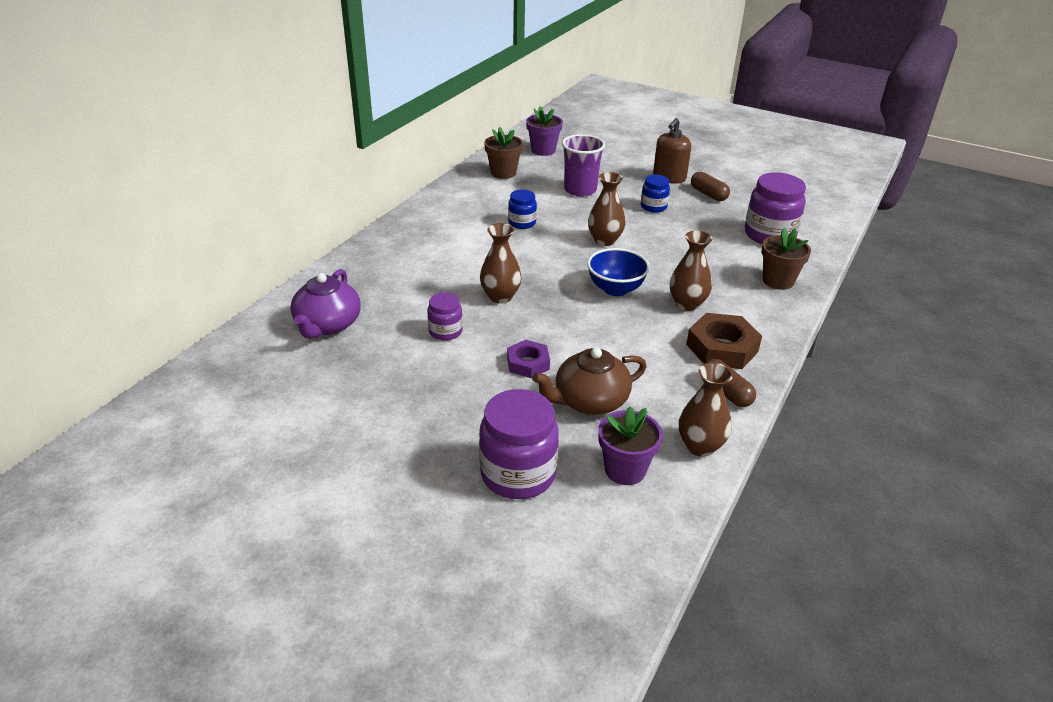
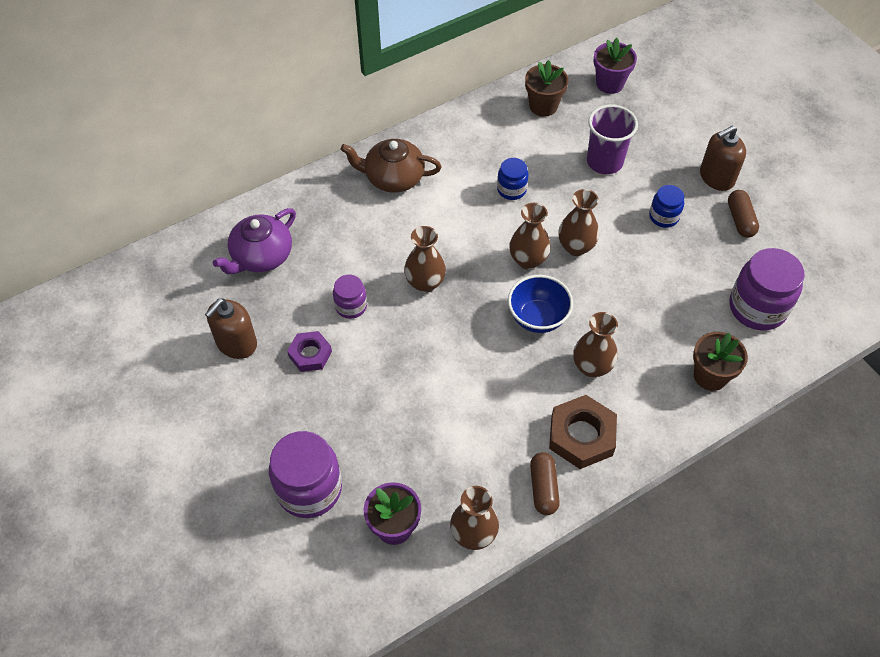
camera: 30 degrees right, 20 degrees up
(351, 393) = (236, 343): none -> brown soap dispenser
(528, 363) = (395, 375): purple nut -> purple nut (310, 354)
(574, 258) = (528, 260): none -> brown vase
(589, 401) = (417, 441): brown teapot -> brown teapot (393, 178)

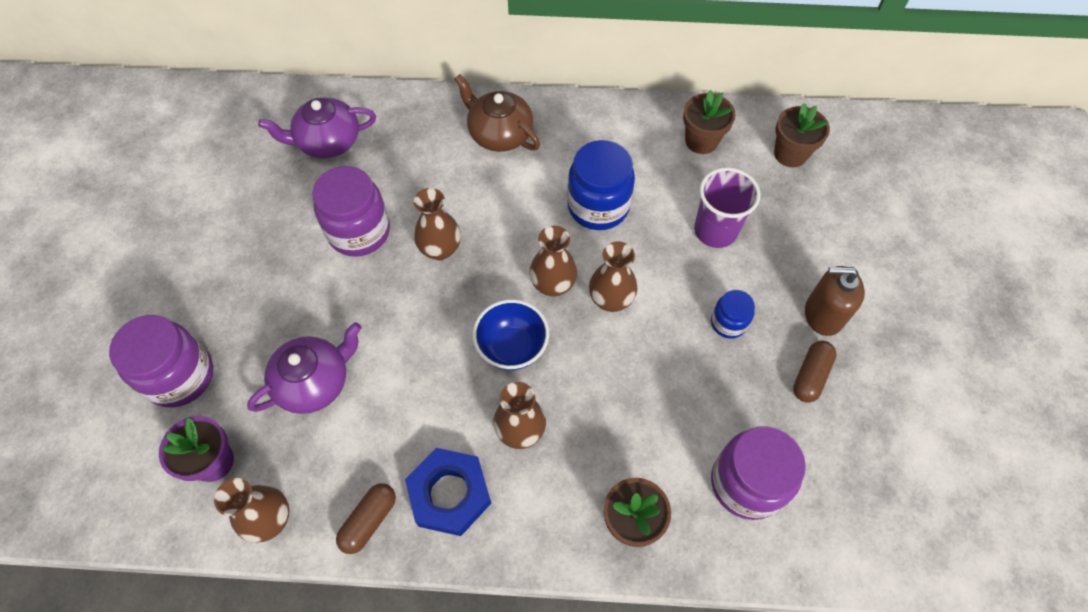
camera: 35 degrees right, 5 degrees up
(236, 343) = (241, 207): brown soap dispenser -> none
(310, 354) = (288, 254): purple nut -> none
(351, 306) = (359, 231): purple jar -> purple jar, size x1.83
(418, 427) = (314, 382): none -> purple teapot
(511, 189) = (598, 206): blue jar -> blue jar, size x1.83
(581, 435) = (450, 494): brown nut -> blue nut
(609, 83) = (790, 154): purple flower pot -> brown flower pot

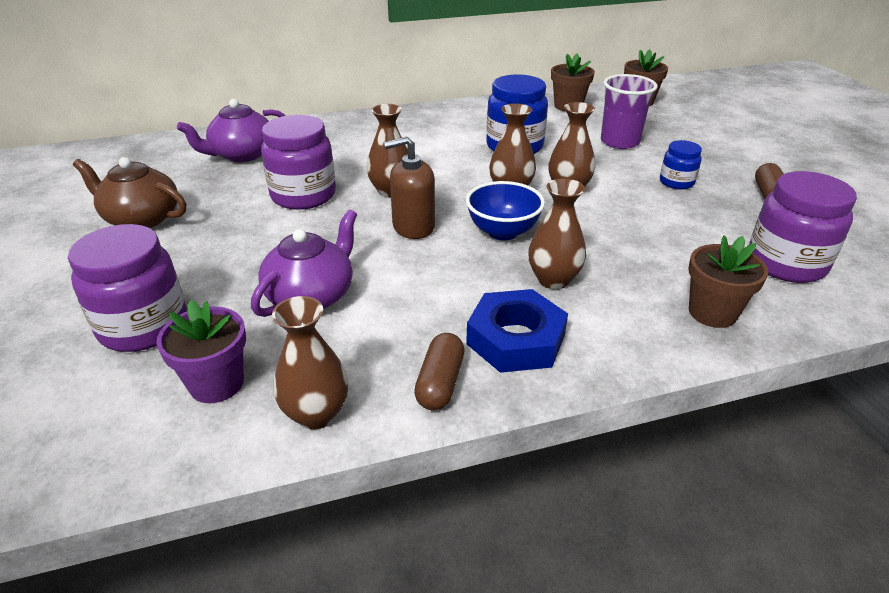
camera: 20 degrees left, 25 degrees down
(499, 134) = (401, 127): brown teapot -> brown teapot (141, 218)
(823, 314) = (743, 165): brown soap dispenser -> brown soap dispenser (413, 226)

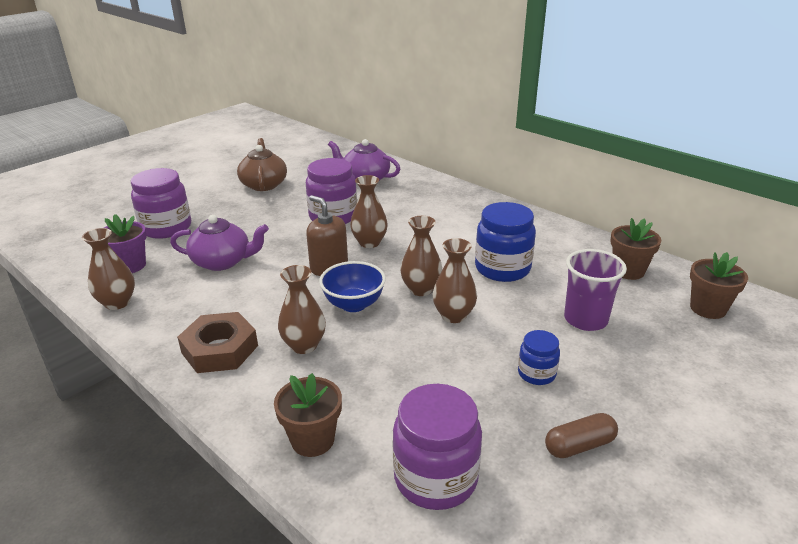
camera: 60 degrees right, 5 degrees down
(440, 383) = (161, 333): brown capsule -> none
(516, 339) = (220, 349): blue nut -> brown nut

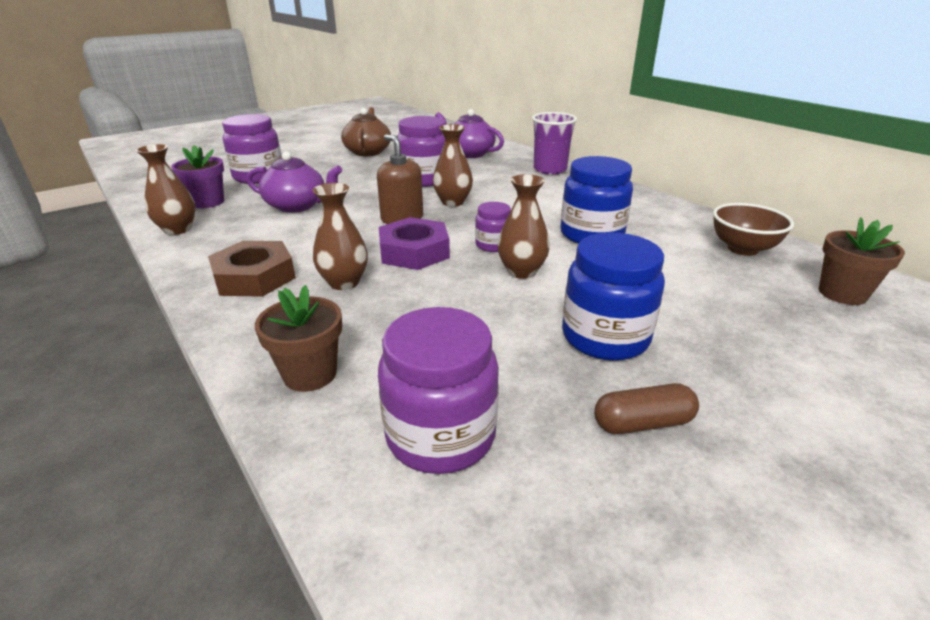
camera: 10 degrees right, 0 degrees up
(354, 304) = (414, 251): blue bowl -> purple nut
(421, 289) = (493, 245): brown vase -> purple jar
(536, 373) = (605, 337): blue jar -> blue jar, size x1.83
(585, 319) = (680, 290): purple cup -> purple cup (550, 170)
(628, 271) = (742, 249): brown flower pot -> brown bowl

